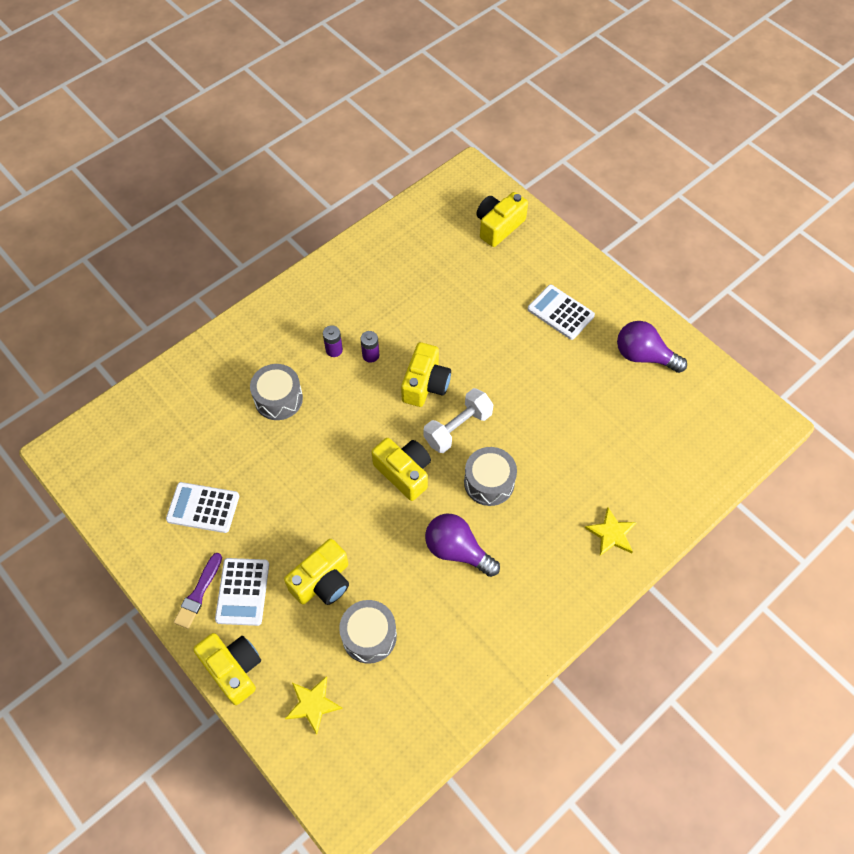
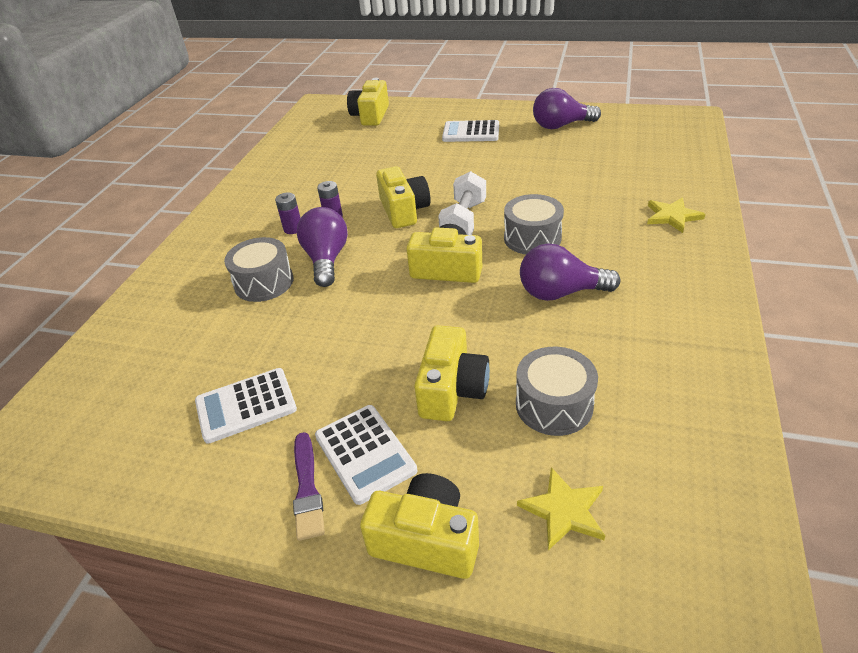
camera: 30 degrees left, 20 degrees down
(333, 403) = (326, 260): none -> purple light bulb

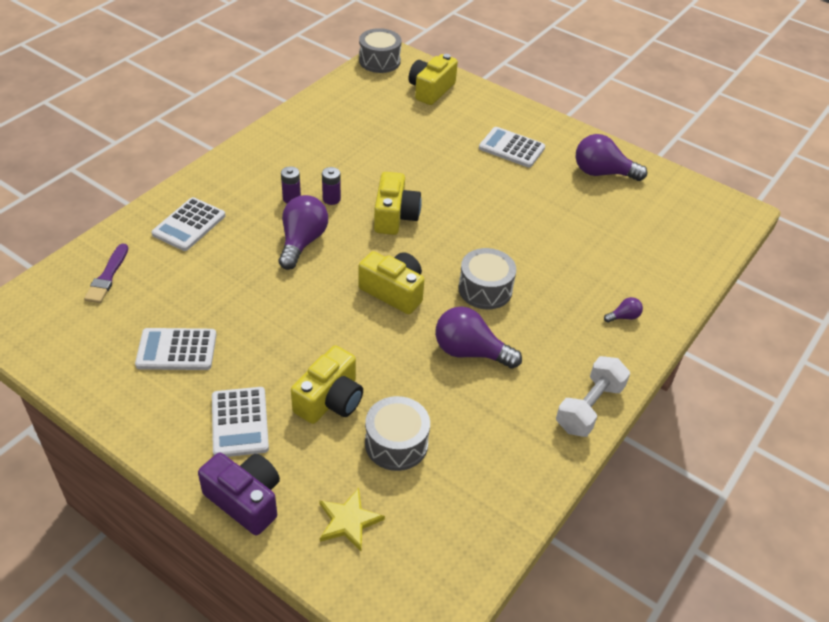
camera: 15 degrees right, 5 degrees up
(196, 284) = (189, 225): none -> white calculator
(264, 282) = (241, 244): grey drum -> grey drum (379, 61)
(307, 488) = (187, 431): purple brush -> purple brush (107, 276)
(426, 540) = (245, 500): yellow camera -> purple camera
(464, 221) = (439, 248): white dumbbell -> white dumbbell (589, 407)
(672, 216) = (623, 317): yellow star -> purple light bulb

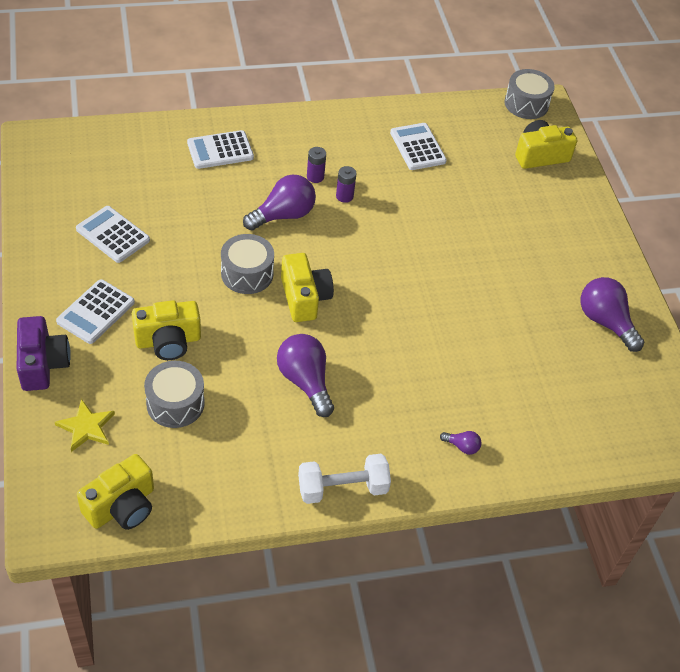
camera: 40 degrees right, 5 degrees up
(107, 276) = (127, 153): purple brush -> none
(395, 216) = (377, 241): yellow camera -> yellow camera (122, 506)
(485, 289) = (376, 345): grey drum -> grey drum (247, 274)
(511, 148) = (548, 248): white calculator -> white calculator (417, 147)

